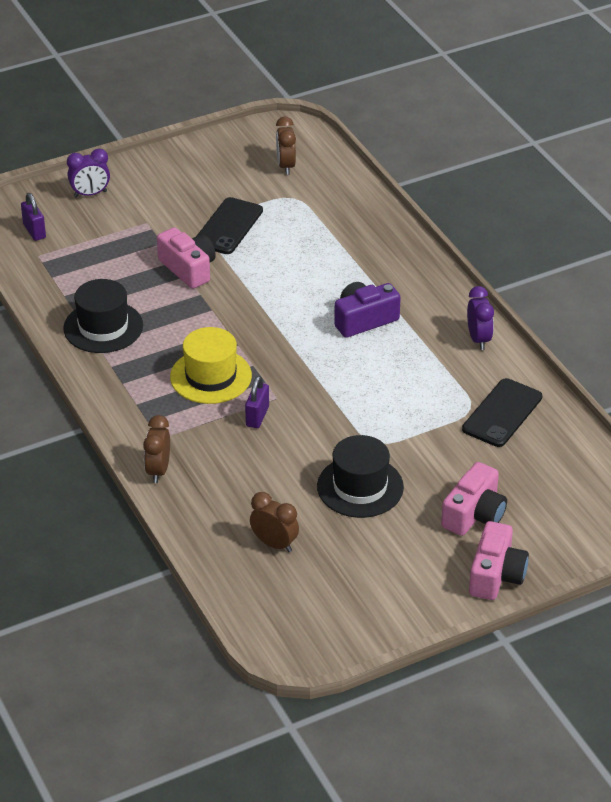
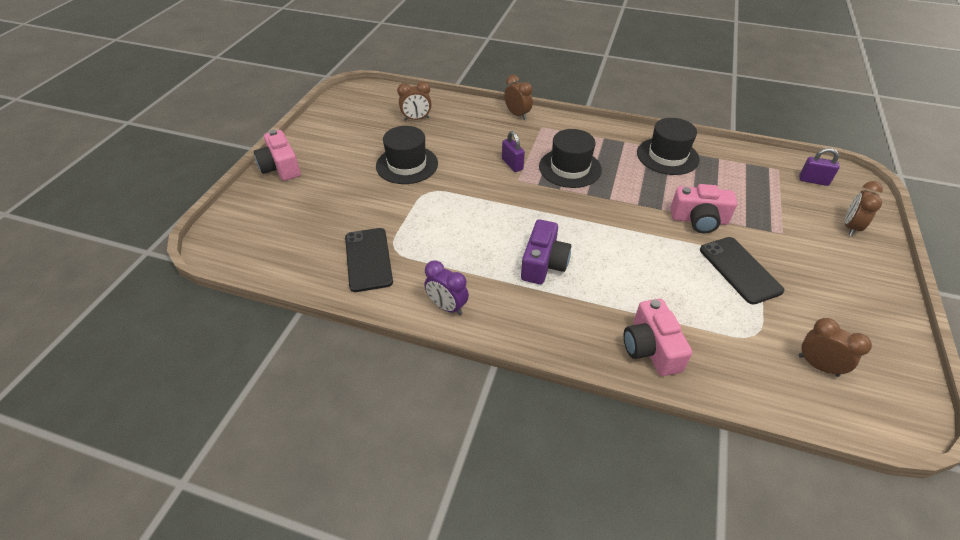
camera: 135 degrees right, 5 degrees up
(90, 194) = (850, 227): purple clock -> brown clock
(211, 376) = (570, 168): yellow hat -> black hat
(474, 514) = (324, 188): pink camera -> pink camera (650, 348)

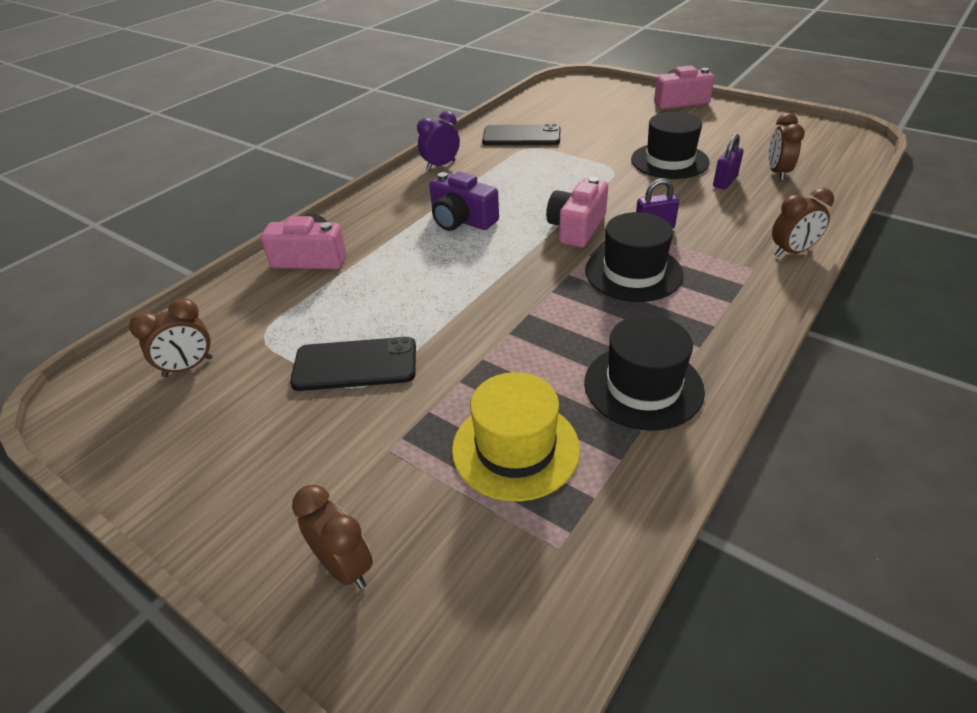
camera: 110 degrees right, 5 degrees down
(699, 220) = (467, 363): pink camera -> pink camera (576, 228)
(741, 190) = (515, 448): none -> yellow hat
(813, 181) = (498, 594): purple padlock -> purple padlock (725, 182)

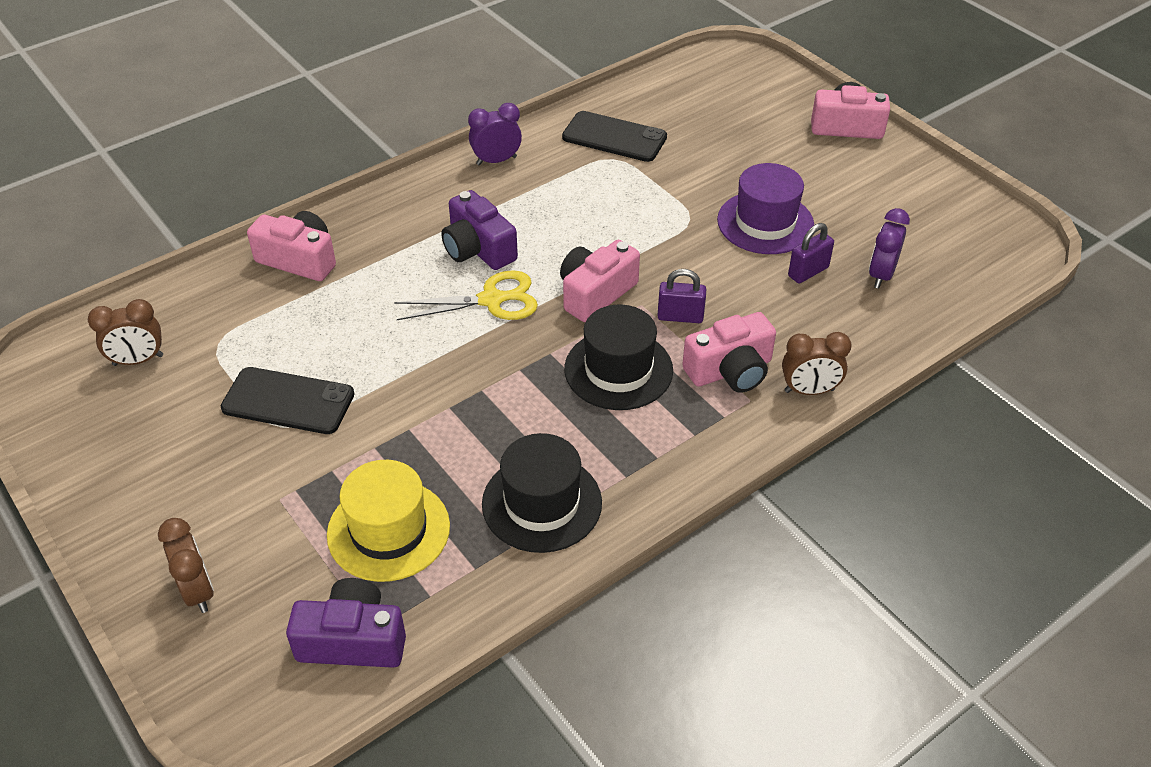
camera: 15 degrees right, 5 degrees up
(495, 250) = (492, 300): none -> yellow scissors
(542, 567) = (353, 640): none -> purple camera
(669, 161) = (765, 223): black hat -> purple hat
(721, 253) = (730, 370): none -> pink camera
(777, 173) = (881, 275): brown clock -> purple clock

